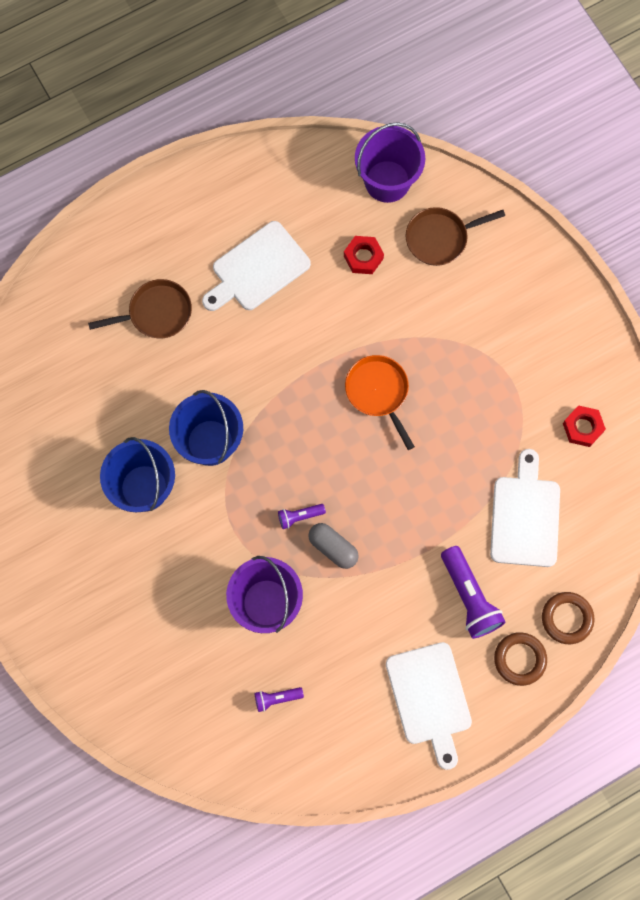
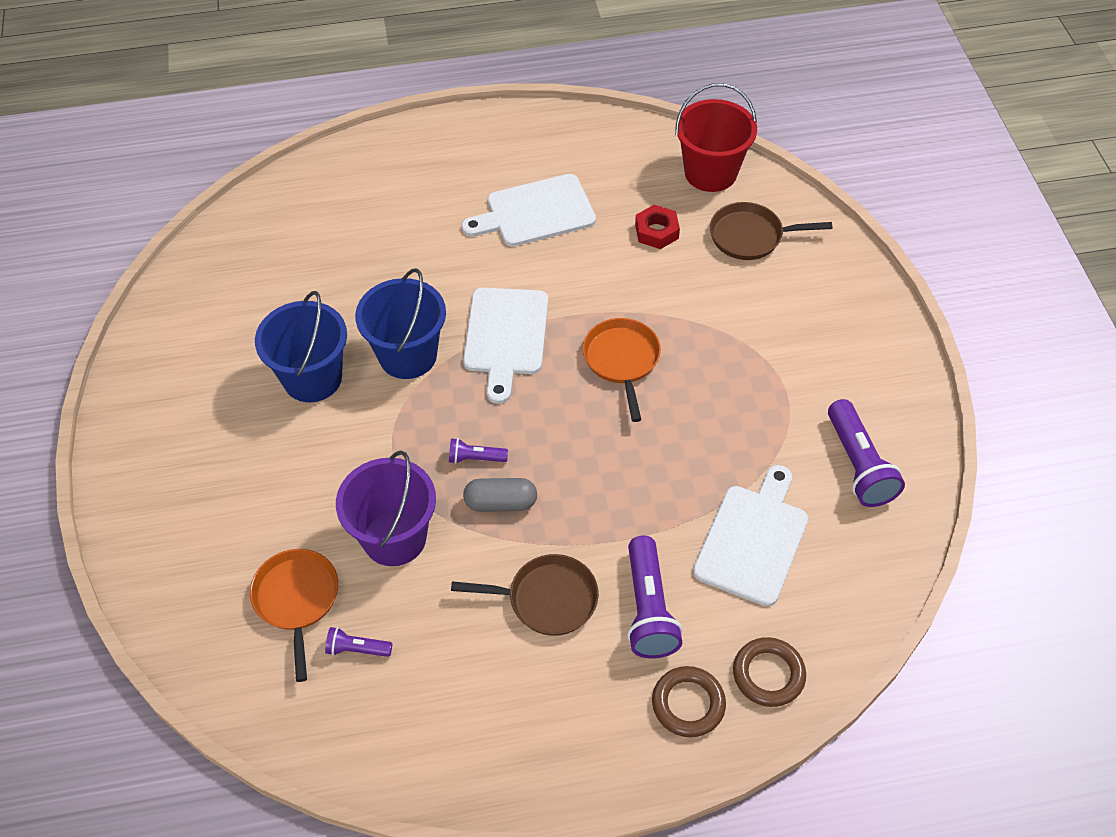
camera: 20 degrees right, 20 degrees down
(156, 313) = (408, 222): brown pan -> brown pan (547, 599)
(217, 676) = (297, 600): none -> orange pan
(333, 548) = (501, 503): grey capsule -> grey capsule turned 60 degrees counterclockwise
(387, 181) = (710, 173): purple bucket -> red bucket
(430, 698) = (551, 713): white cutting board -> white cutting board (506, 336)
(582, 428) = (858, 465): red nut -> purple flashlight

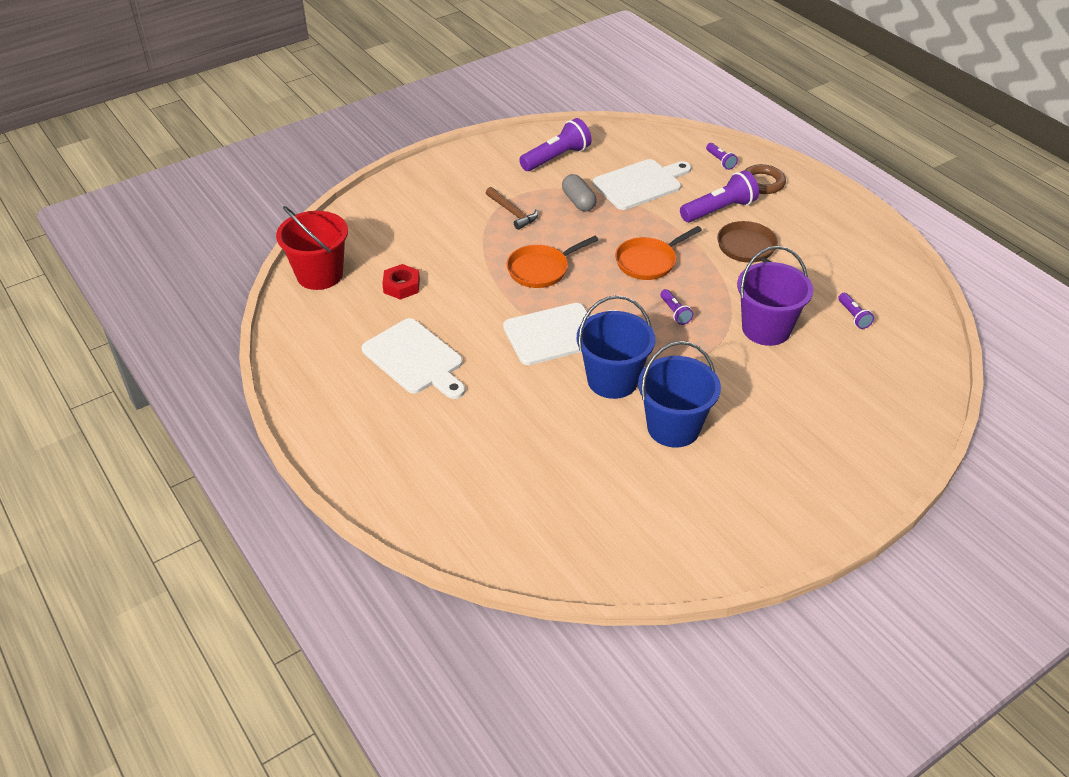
camera: 115 degrees left, 10 degrees down
(297, 600) = (849, 357): orange pan -> orange pan (649, 261)
(501, 503) = (699, 289): grey capsule -> grey capsule (578, 201)
(748, 371) = (512, 213): none -> brown hammer
(751, 236) = (382, 239): brown pan -> none
(753, 539) = (640, 184): white cutting board -> white cutting board turned 150 degrees clockwise
(768, 674) = (720, 161): brown ring -> purple flashlight

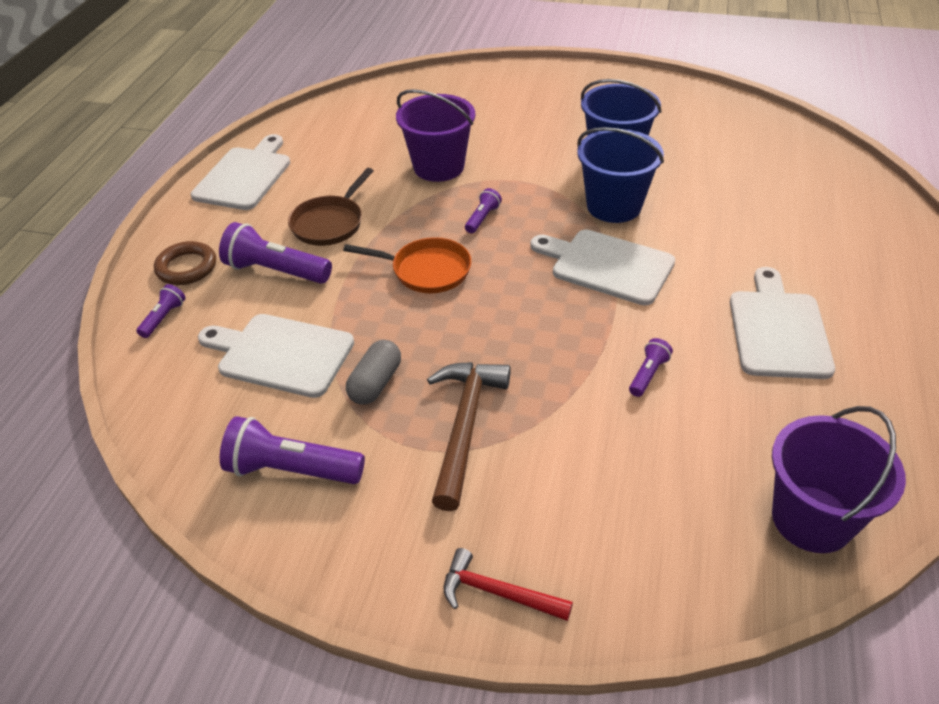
camera: 130 degrees left, 0 degrees up
(319, 275) = (812, 519): red bucket -> purple bucket
(401, 286) = (714, 423): red nut -> none
(422, 177) = (497, 592): none -> red hammer
(512, 213) = (465, 426): brown hammer -> brown hammer, size x1.60
(541, 269) = (535, 333): orange pan -> none
(853, 316) = (365, 137): purple flashlight -> purple flashlight (648, 374)
(854, 240) = (244, 176): none -> white cutting board

